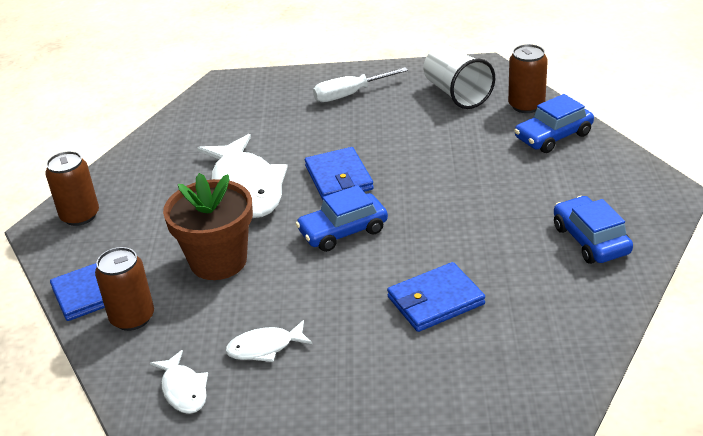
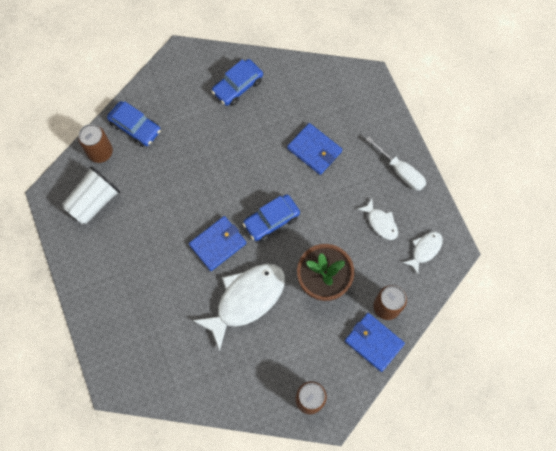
camera: 115 degrees left, 35 degrees up
(343, 231) = (271, 220): blue car -> blue car turned 105 degrees clockwise
(350, 94) = (111, 277): white screwdriver -> white screwdriver (400, 171)

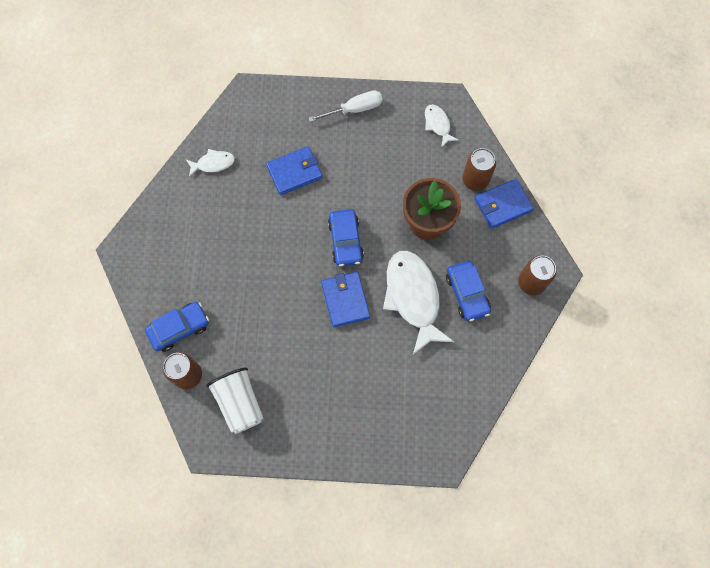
camera: 65 degrees left, 0 degrees up
(237, 86) = (189, 211): blue car -> blue car (467, 293)
(381, 223) = (395, 148): white fish -> white fish (213, 163)

